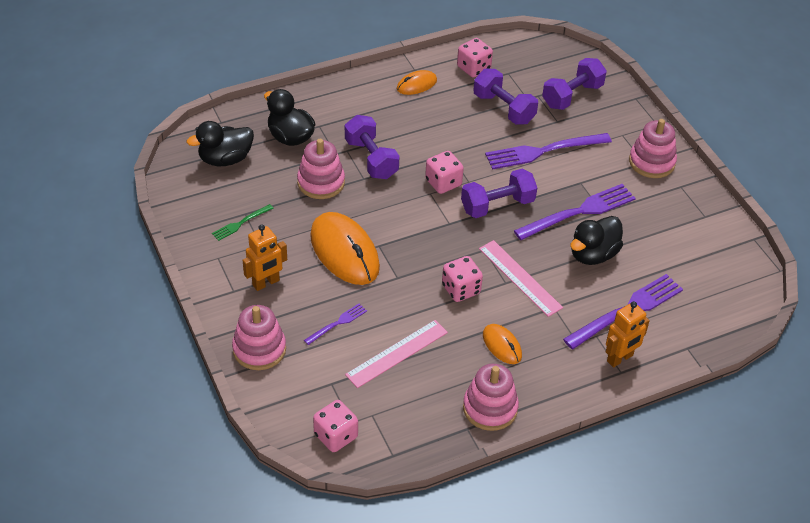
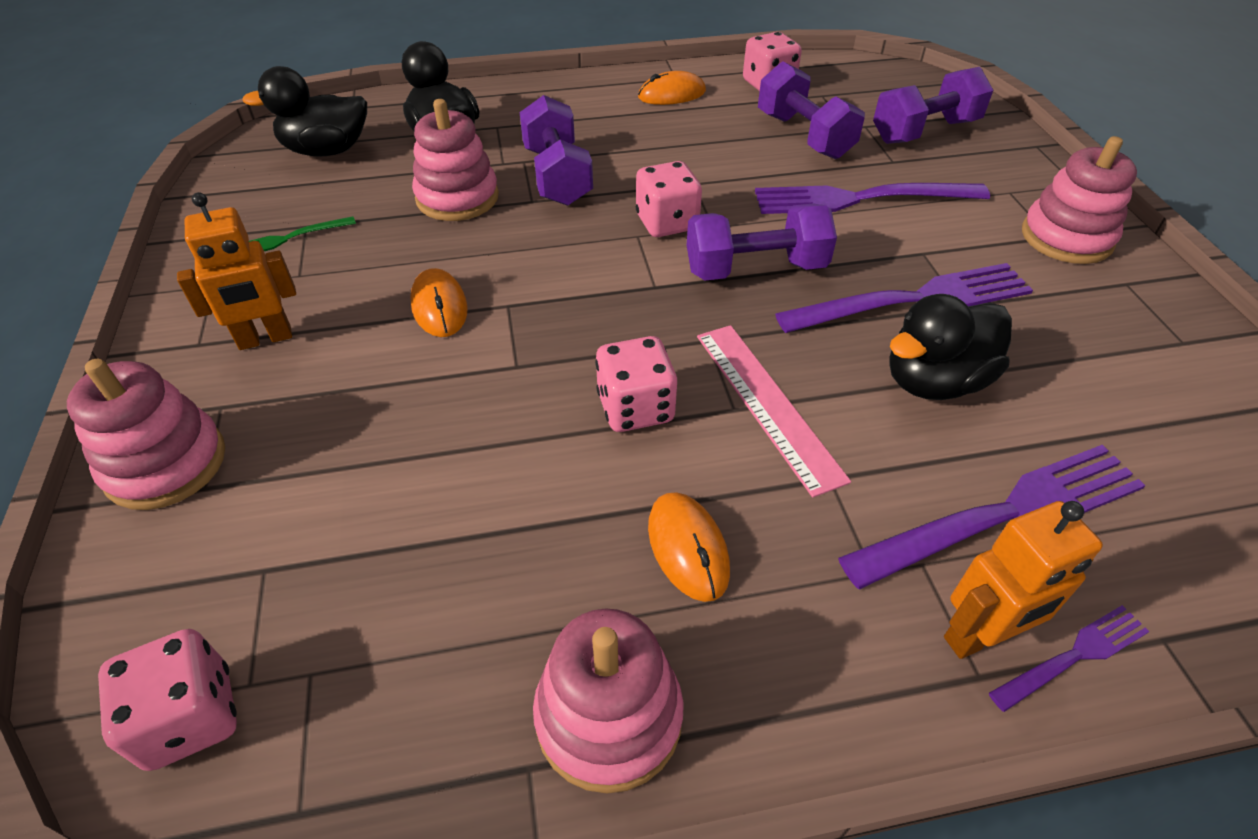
camera: 15 degrees right, 0 degrees up
(338, 323) = (353, 436): purple fork -> purple fork (1074, 655)
(344, 252) = (439, 306): orange mouse -> orange mouse, size x0.51
(397, 353) = (443, 524): pink ruler -> none

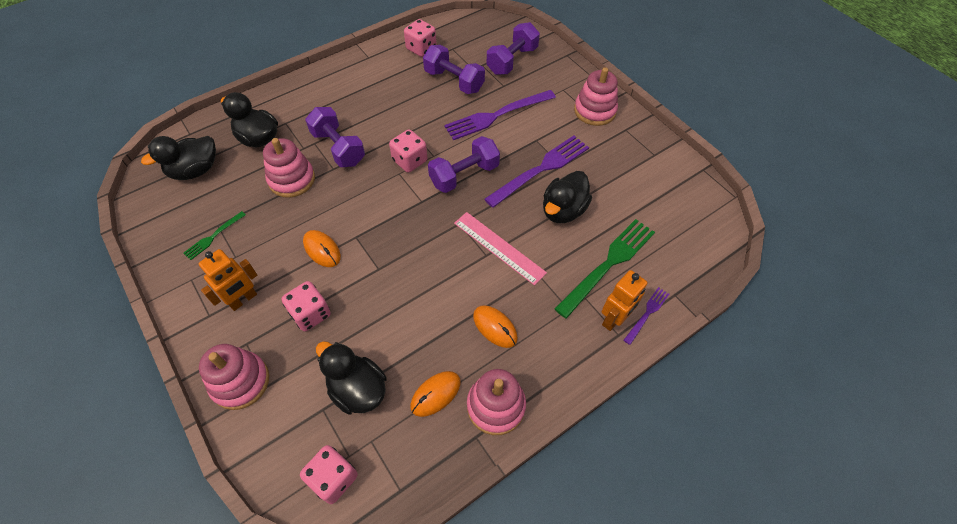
camera: 25 degrees left, 10 degrees up
(349, 559) = (357, 389): none -> black duck
(635, 408) = (443, 270): pink dice -> pink dice (310, 314)
(672, 94) = (372, 71): orange mouse -> orange mouse (435, 394)
(1005, 513) = (608, 263): purple fork -> green fork

